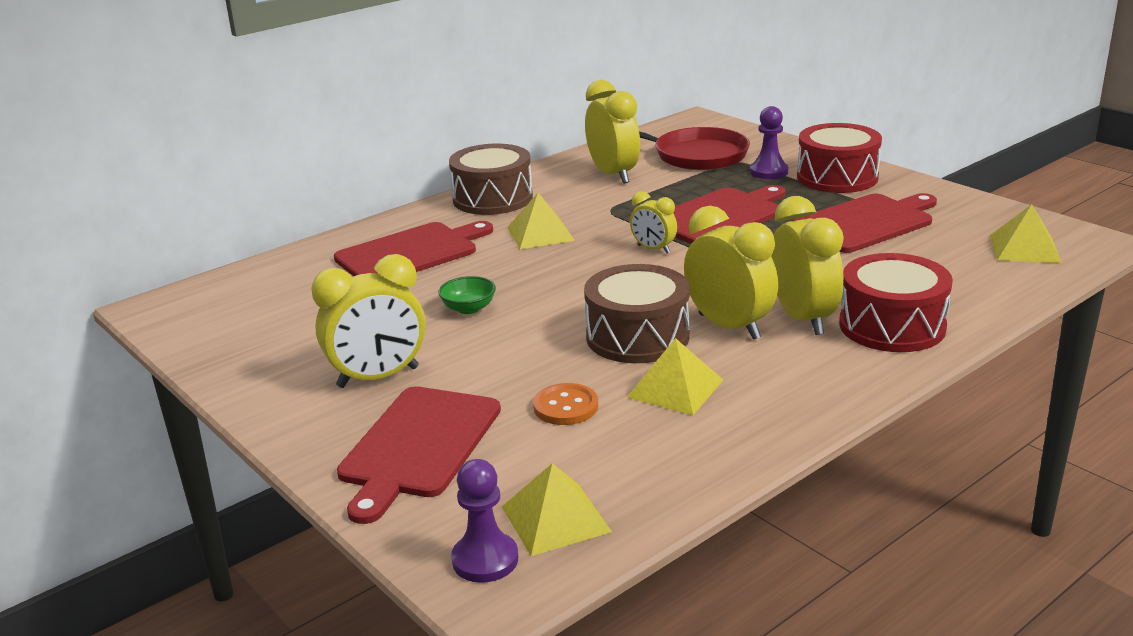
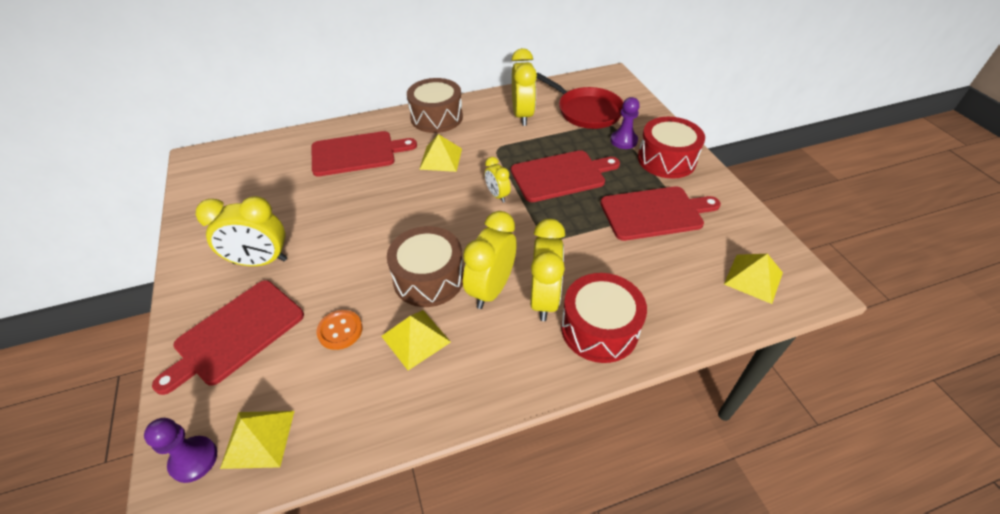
camera: 20 degrees right, 20 degrees up
(468, 308) = (352, 215): green bowl -> none
(729, 326) = (491, 289): yellow clock -> yellow clock turned 135 degrees counterclockwise

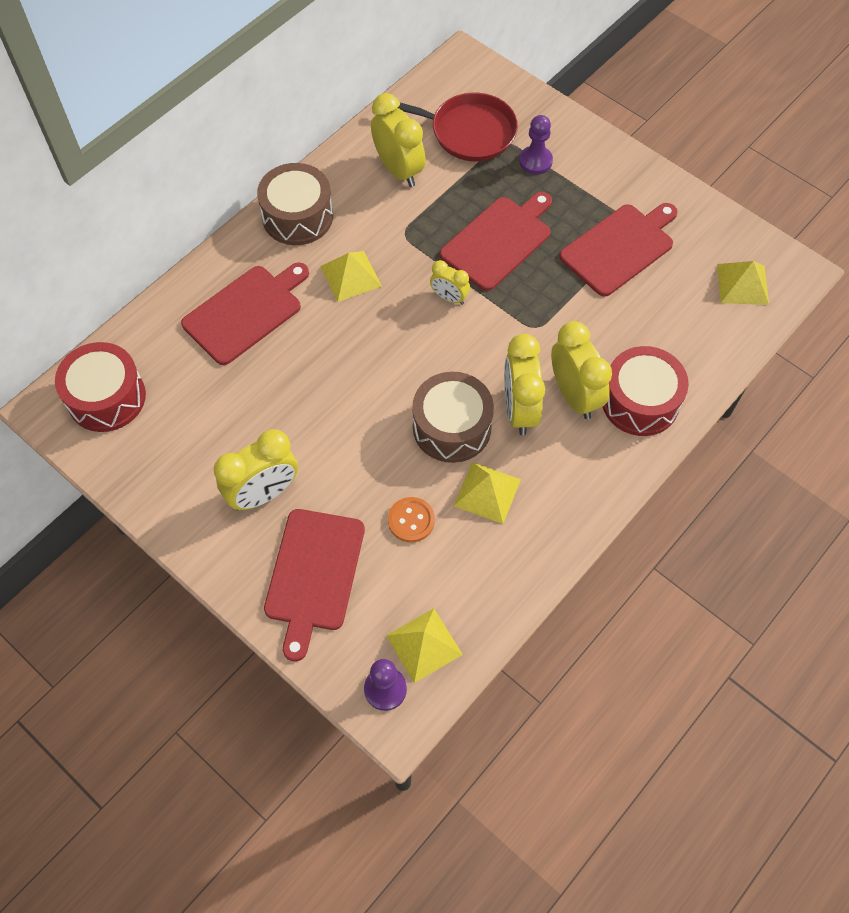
camera: 30 degrees left, 15 degrees up
(666, 159) = (594, 170): red drum -> red drum (106, 397)

